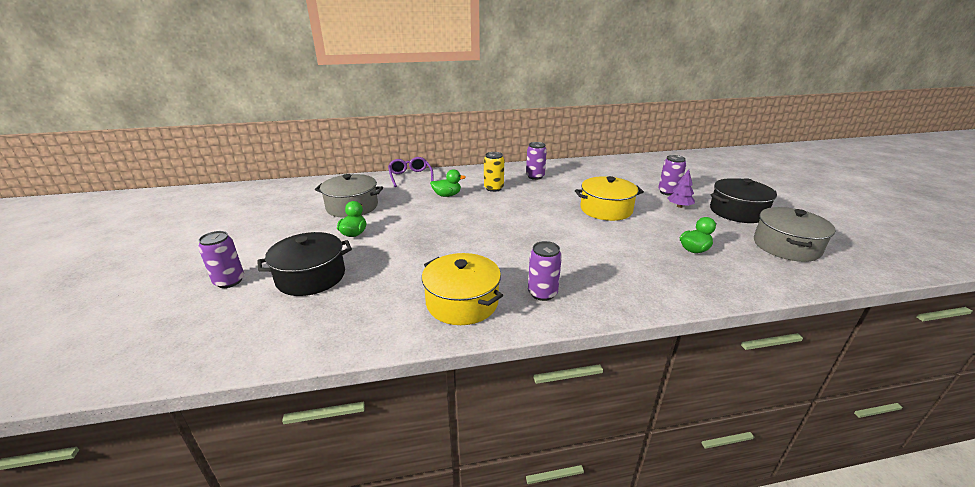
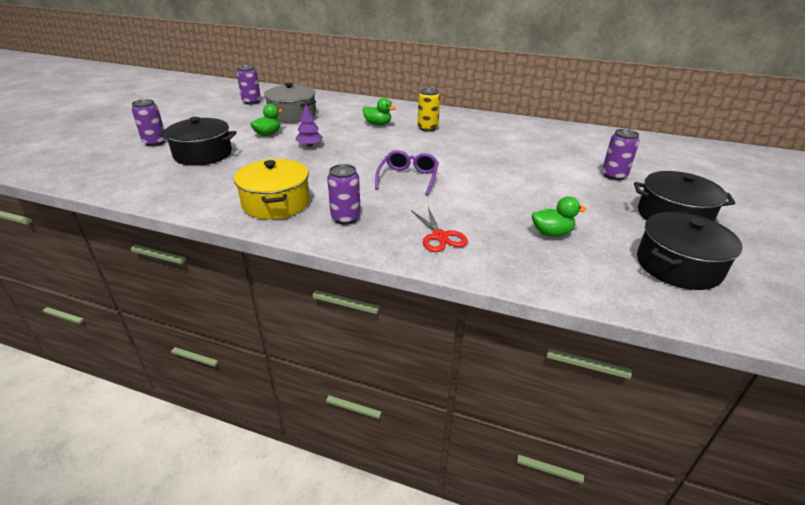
camera: 30 degrees right, 5 degrees up
(410, 176) = (368, 102): purple glasses -> purple glasses (408, 178)
(535, 176) = (483, 127): purple can -> purple can (251, 102)
(606, 209) = (512, 173): yellow pot -> none
(632, 281) = (440, 236): none -> red scissors
(679, 206) = (604, 191): purple tree -> purple tree (310, 145)
(786, 246) = (678, 266): grey pot -> black pot

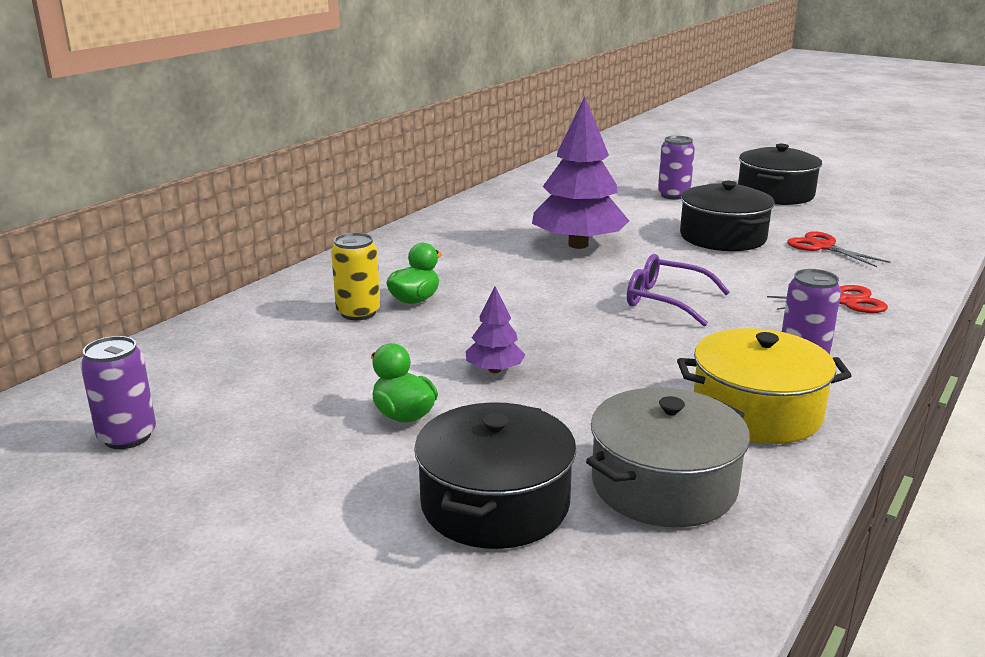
camera: 75 degrees left, 10 degrees down
(155, 142) = (367, 597): purple can -> none
(292, 115) = (290, 382): grey pot -> grey pot (664, 485)
(427, 128) = (460, 264): yellow can -> yellow can (358, 313)
(480, 151) = (578, 245): none -> purple tree
(551, 233) = (823, 247): green duck -> red scissors
(678, 266) = (875, 213): black pot -> black pot (723, 237)

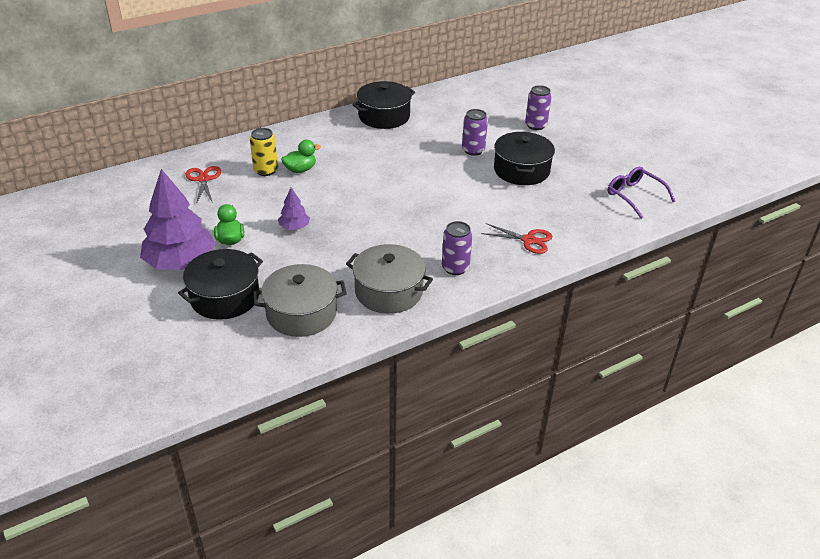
camera: 25 degrees right, 15 degrees up
(127, 437) = (114, 214): purple can -> purple can (473, 150)
(578, 245) = (428, 153): purple tree -> purple tree (181, 262)
(665, 300) = (428, 209): purple glasses -> purple glasses (634, 196)
(756, 412) = (388, 291): yellow pot -> grey pot
(775, 194) = (606, 141): black pot -> black pot (384, 116)
(823, 247) = (574, 195): red scissors -> red scissors (203, 179)

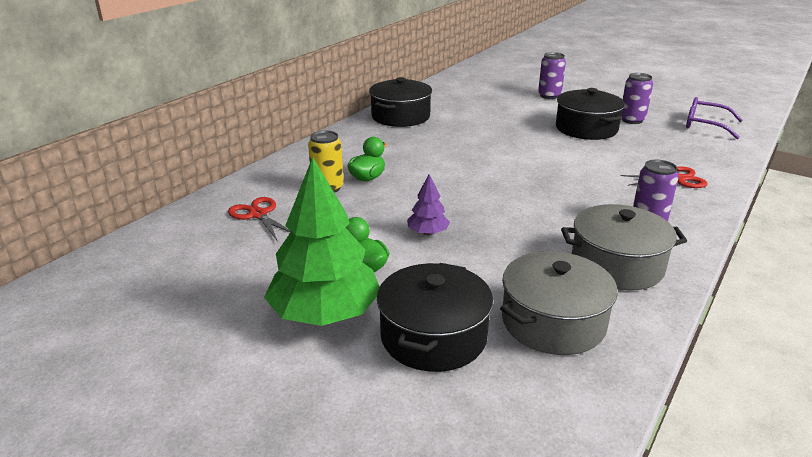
camera: 25 degrees left, 10 degrees down
(181, 262) = (325, 314): purple tree -> green tree
(473, 150) = (522, 124): purple can -> purple can (632, 120)

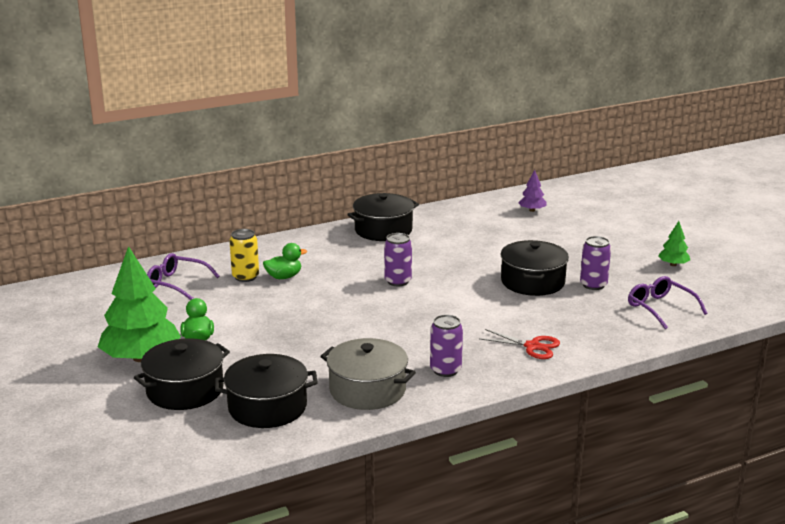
camera: 30 degrees right, 5 degrees down
(258, 214) = (176, 284): red scissors -> purple glasses
(428, 232) = (270, 329): purple tree -> purple tree (532, 210)
(549, 96) = (554, 241): purple can -> purple can (398, 281)
(553, 322) = (267, 407): grey pot -> black pot
(656, 94) = (673, 264): none -> green tree

